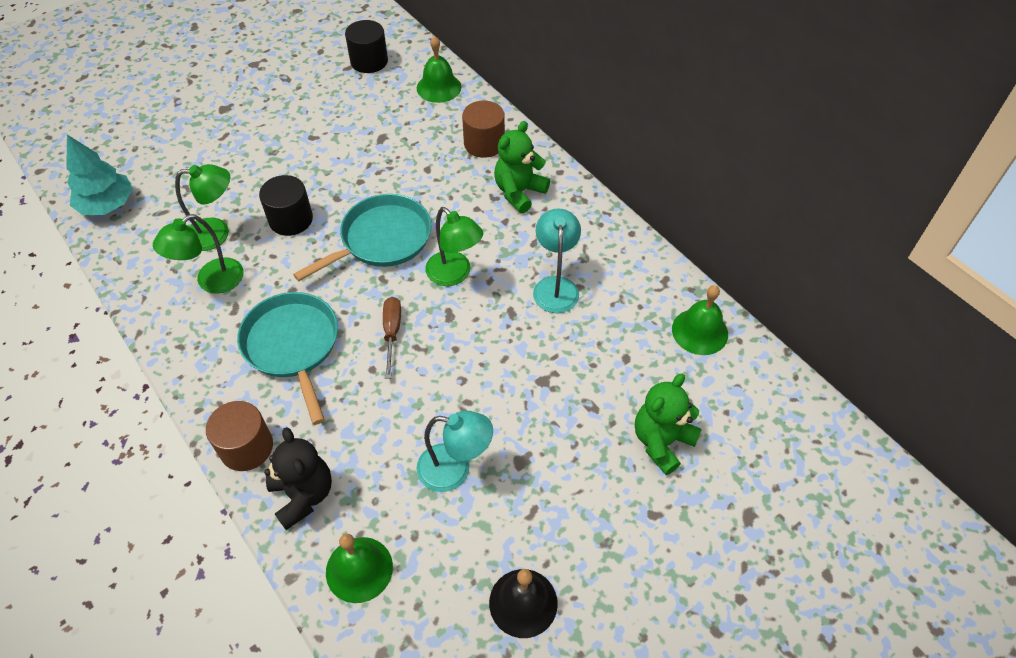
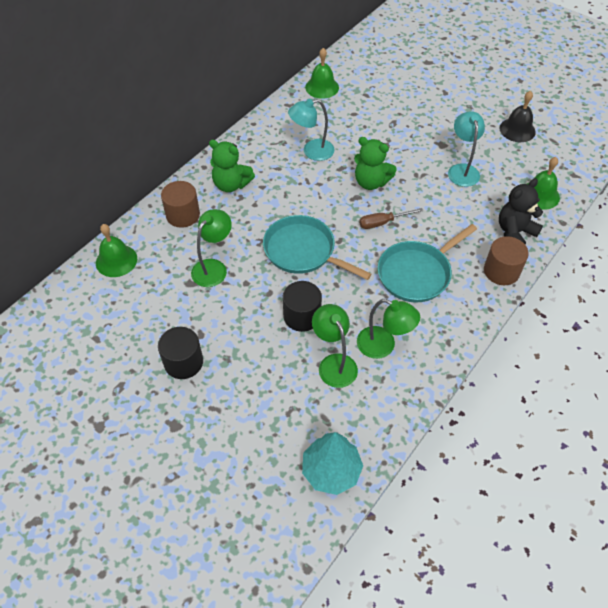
camera: 105 degrees left, 0 degrees up
(369, 61) = (84, 323): black cylinder -> black cylinder (183, 362)
(454, 275) = (321, 202): green lamp -> green lamp (213, 267)
(661, 442) = (402, 94): green teddy bear -> green teddy bear (371, 182)

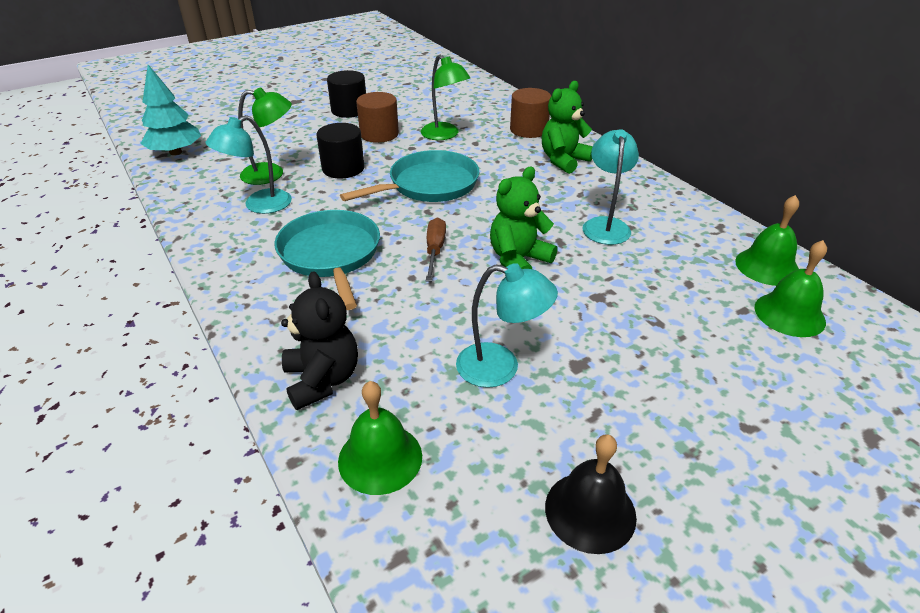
camera: 110 degrees right, 15 degrees down
(116, 260) = (487, 96): green bell -> green bell (789, 314)
(383, 346) = (259, 205): green lamp -> turquoise lamp
(501, 271) = (266, 333): brown cylinder -> brown cylinder (379, 134)

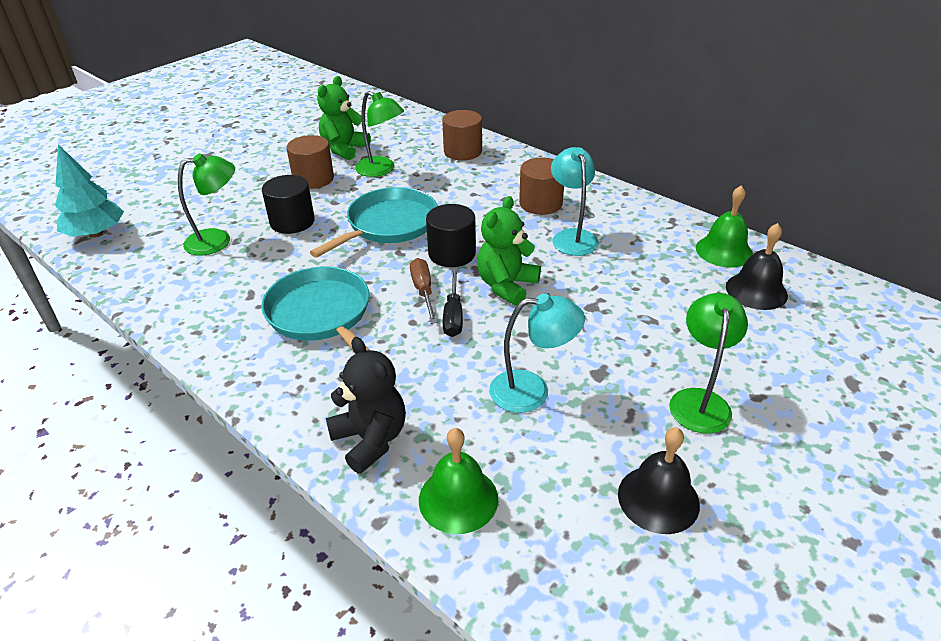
camera: 15 degrees left, 0 degrees up
(259, 205) = (220, 277): turquoise lamp -> none
(349, 110) = (269, 157): black cylinder -> black cylinder (452, 254)
(454, 278) = (453, 315): none -> black screwdriver
(563, 160) = (508, 178): green teddy bear -> green teddy bear (344, 149)
(586, 188) = (540, 203): none -> brown cylinder
(678, 417) = (699, 400): none -> green lamp
(789, 314) = (756, 291): green bell -> black bell

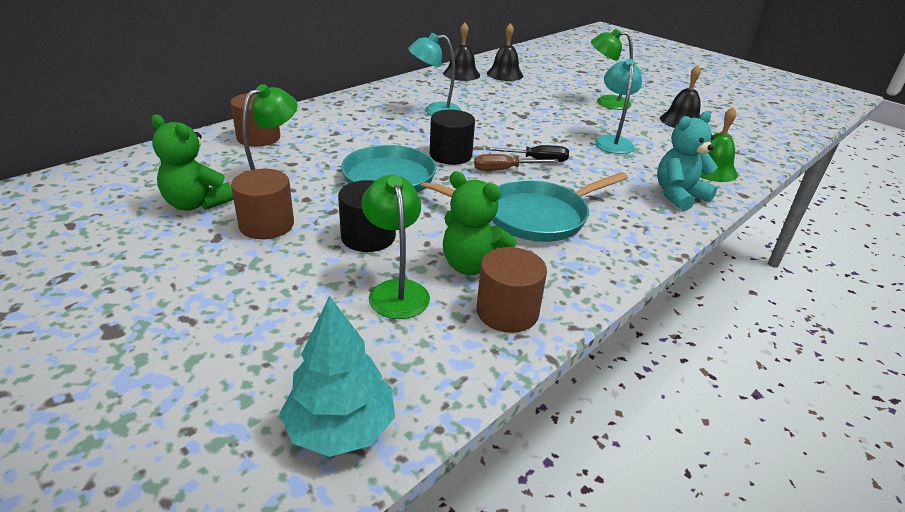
camera: 90 degrees left, 5 degrees down
(370, 439) = (679, 196): black teddy bear -> turquoise teddy bear
(506, 286) = (498, 138): green teddy bear -> green teddy bear (472, 265)
(540, 203) = (380, 115): brown cylinder -> brown cylinder (507, 312)
(724, 251) = (461, 74): green bell -> black bell

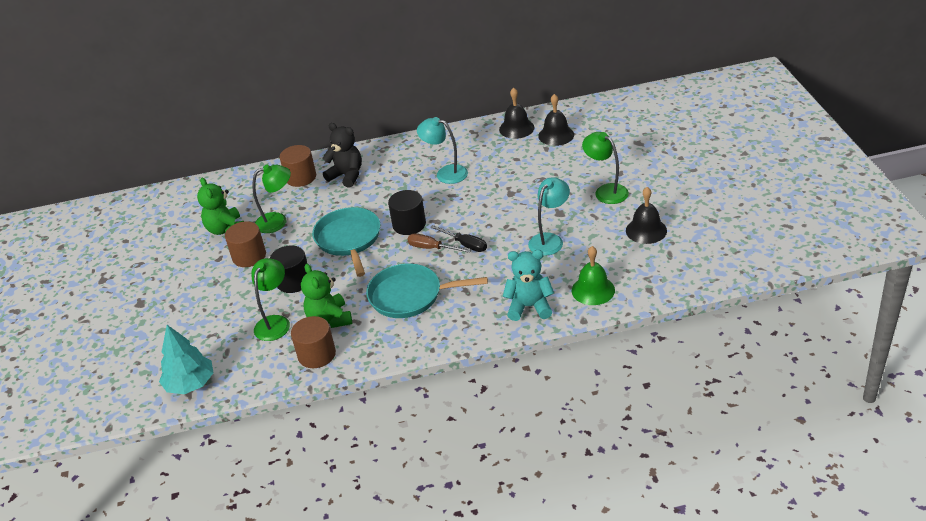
camera: 40 degrees right, 5 degrees up
(320, 128) = (347, 176): none -> black teddy bear

